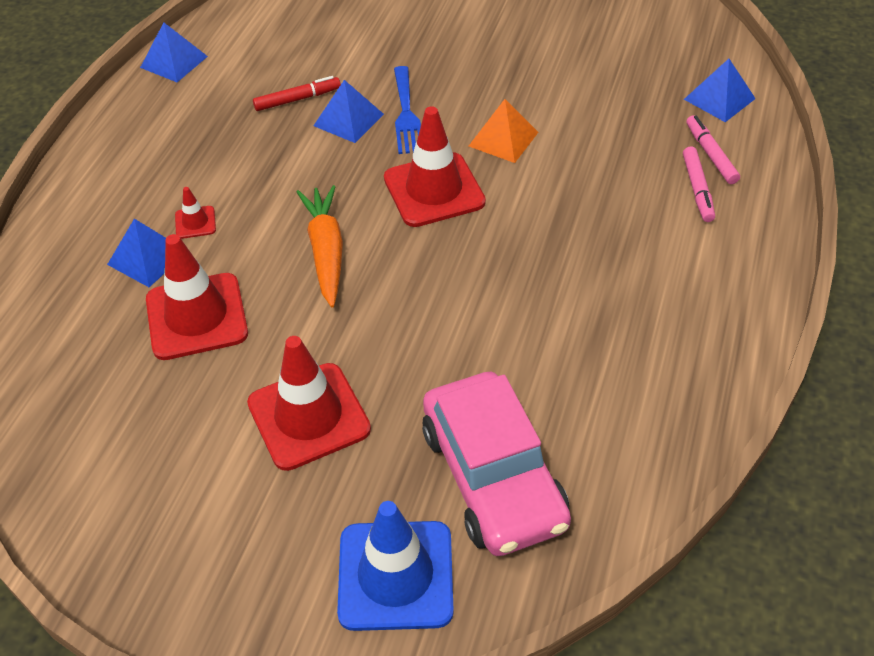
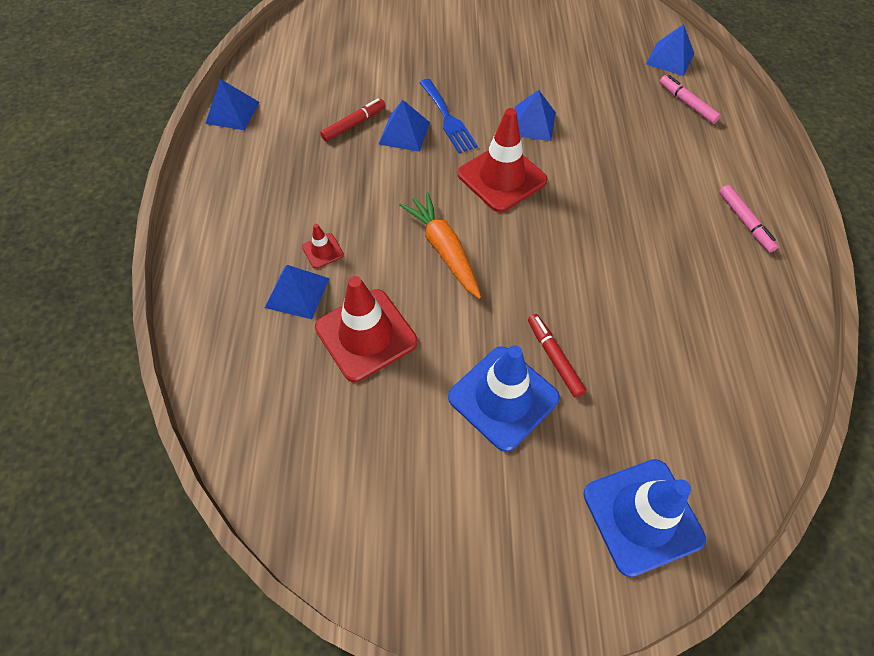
camera: 20 degrees left, 10 degrees up
(308, 416) = (503, 397): red traffic cone -> blue traffic cone
(388, 391) = (554, 358): none -> red marker
(493, 476) = (671, 406): pink car -> none
(503, 139) = (532, 123): orange pyramid -> blue pyramid
(697, 189) = (692, 133): pink marker -> pink marker (745, 222)

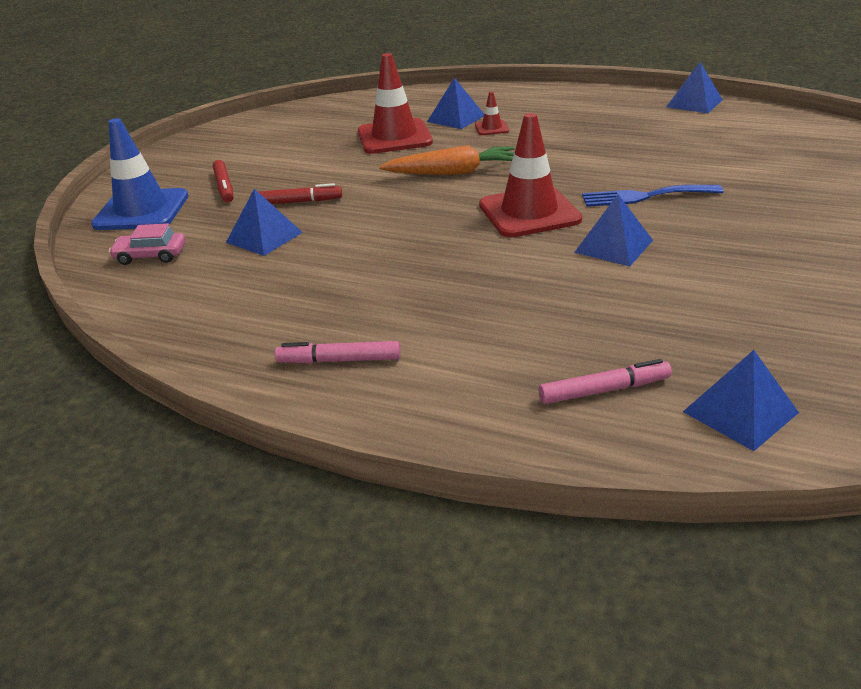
camera: 115 degrees right, 25 degrees down
(354, 124) = (655, 150): red marker -> red marker (224, 187)
(404, 133) = (629, 172): blue pyramid -> blue pyramid (264, 237)
(503, 397) = (288, 177): blue traffic cone -> none
(713, 434) = (151, 256): none -> pink car

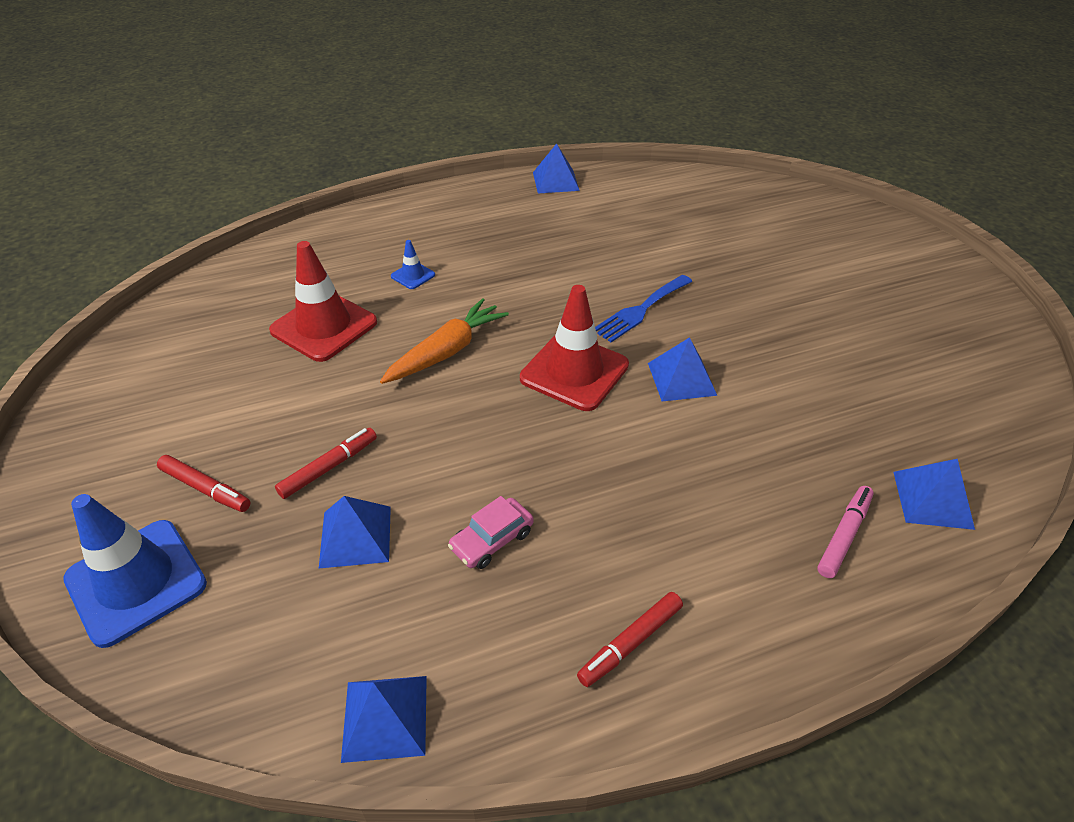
camera: 45 degrees left, 10 degrees up
(151, 256) = (248, 641): pink car -> pink car (492, 540)
(339, 360) = (630, 643): pink marker -> red marker
(456, 118) = (359, 274): blue pyramid -> blue pyramid (385, 717)
(491, 128) = (413, 275): red traffic cone -> blue traffic cone

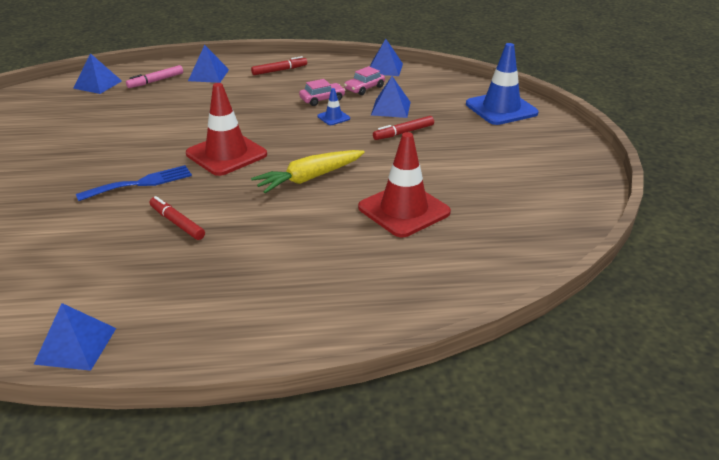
camera: 165 degrees left, 10 degrees down
(205, 489) = (476, 134): red marker -> red marker (177, 223)
(413, 275) = (314, 242): blue traffic cone -> blue traffic cone (333, 117)
(418, 602) = (364, 88): none -> pink car
(447, 351) = (309, 178): orange carrot -> yellow carrot
(681, 379) = (160, 141): blue pyramid -> blue pyramid (208, 75)

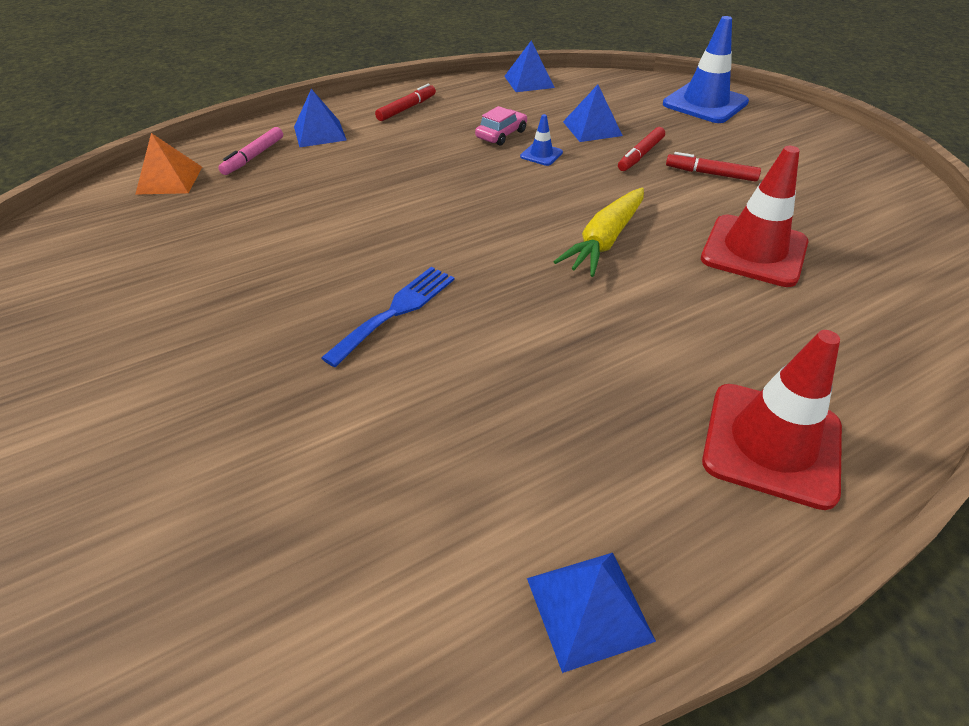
camera: 25 degrees left, 10 degrees up
(97, 84) = (169, 180): blue pyramid -> orange pyramid
(177, 223) = (512, 355): red marker -> red marker (710, 174)
(226, 154) = (466, 236): red traffic cone -> red traffic cone (771, 444)
(364, 88) = (534, 110): pink car -> none

